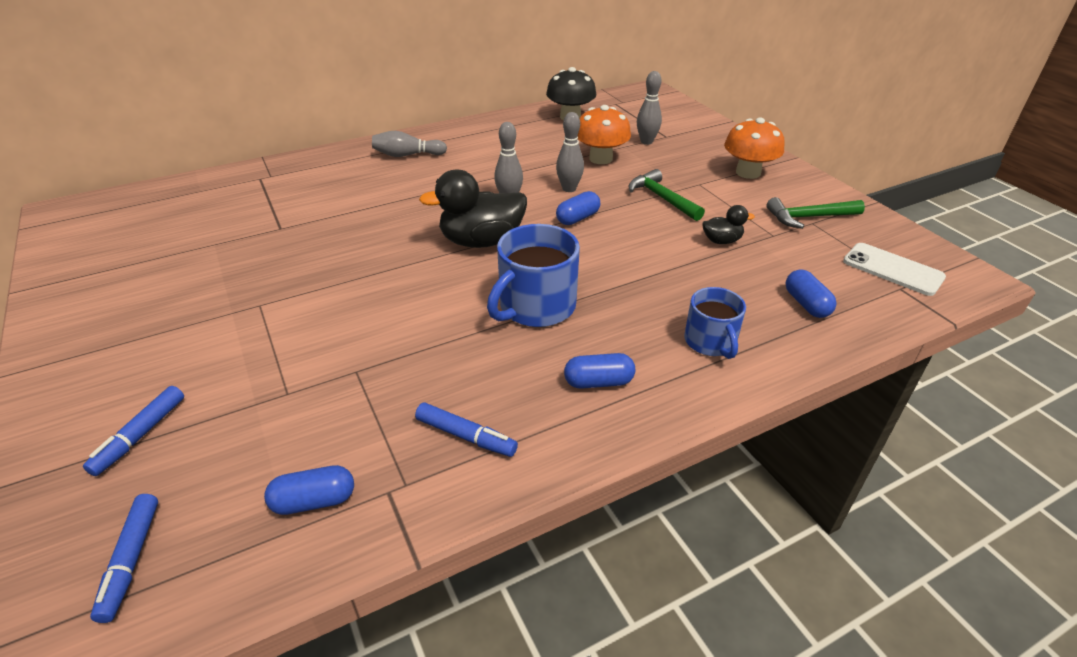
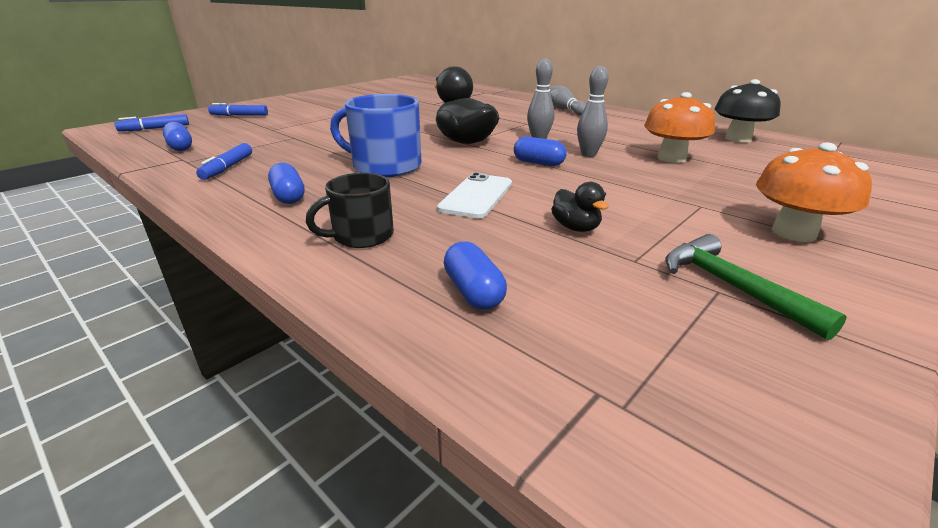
camera: 70 degrees right, 10 degrees down
(646, 142) = (755, 172): grey bowling pin -> none
(662, 198) = (631, 190): green hammer -> none
(710, 342) = (362, 236): blue mug -> black mug
(806, 304) = (473, 292): blue capsule -> blue capsule turned 75 degrees counterclockwise
(892, 269) = (659, 383): white phone -> white phone (476, 196)

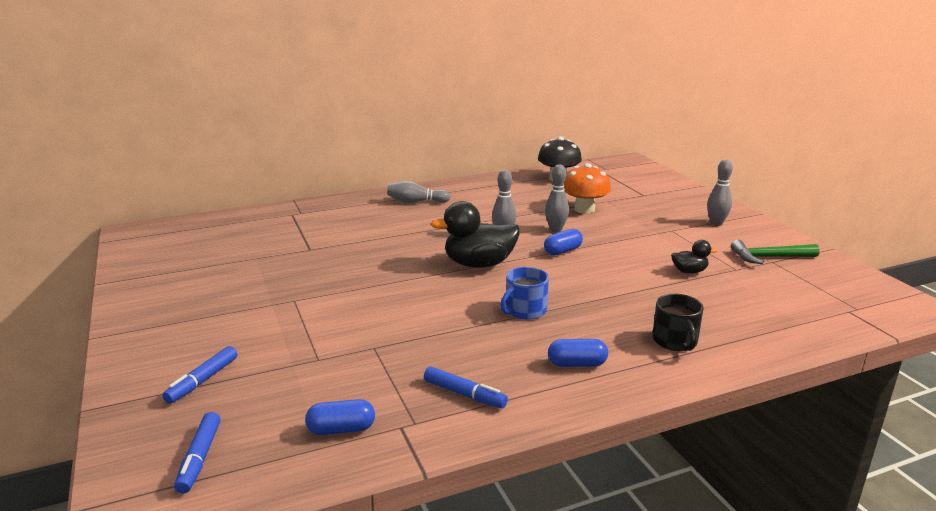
camera: 65 degrees left, 5 degrees down
(385, 166) = (525, 311): blue mug -> blue mug, size x0.63
(473, 292) = (762, 319): blue capsule -> none
(476, 196) = (620, 288): white phone -> none
(793, 232) = (716, 223): orange mushroom -> grey bowling pin

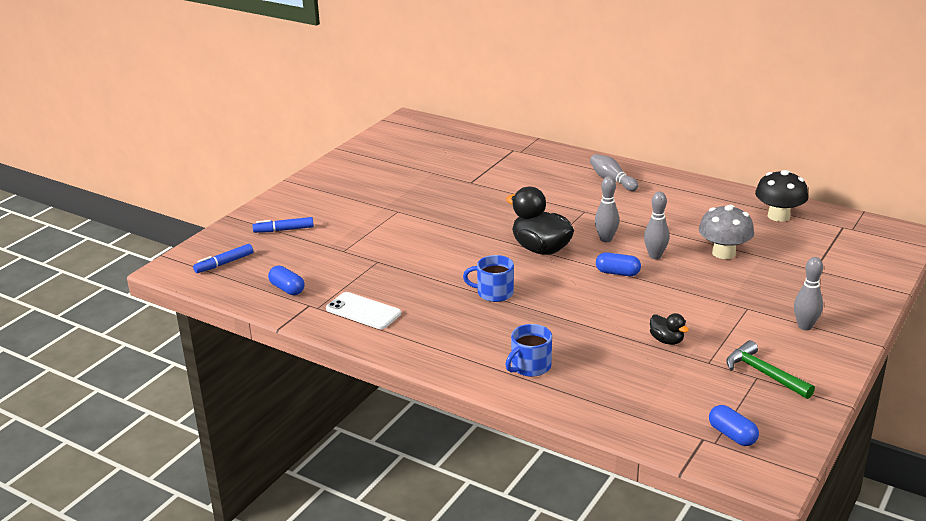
camera: 55 degrees right, 5 degrees up
(464, 394) = (363, 311): blue marker -> white phone
(577, 364) = (446, 337): blue capsule -> blue capsule (732, 435)
(584, 209) = (723, 253): orange mushroom -> grey mushroom
(675, 341) = (530, 366): black mug -> blue mug

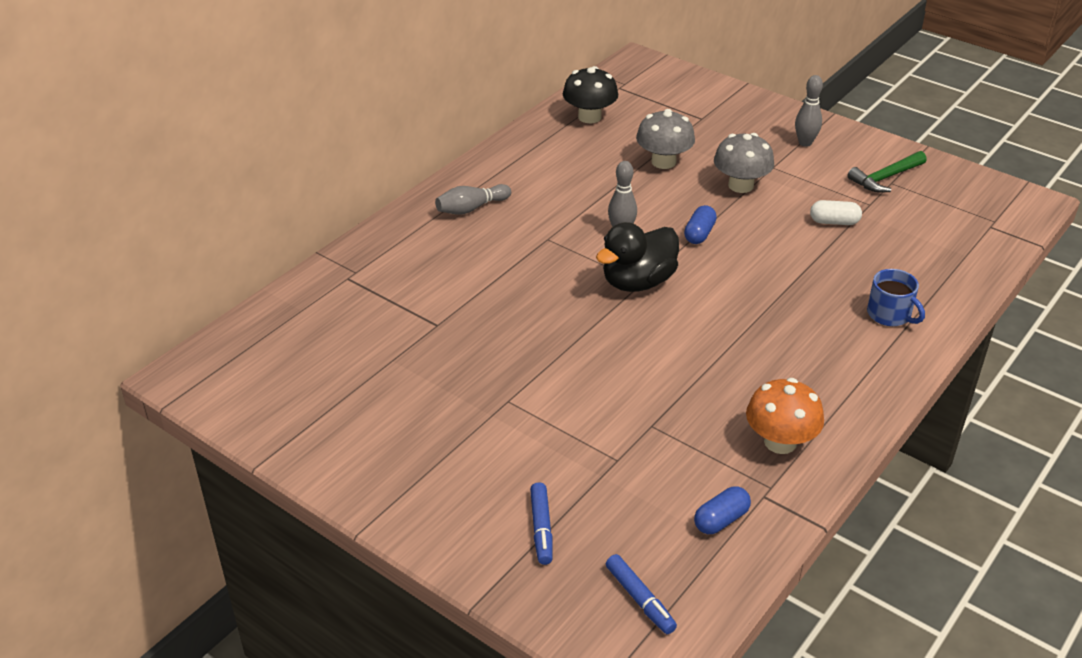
camera: 85 degrees left, 10 degrees up
(363, 311) = (780, 442): white phone -> orange mushroom
(494, 293) = (739, 327): blue mug -> none
(655, 256) = (664, 204): grey bowling pin -> none
(666, 340) = (834, 222): black duck -> white capsule
(705, 291) = (741, 185): none -> grey mushroom
(732, 435) = (982, 210): blue capsule -> none

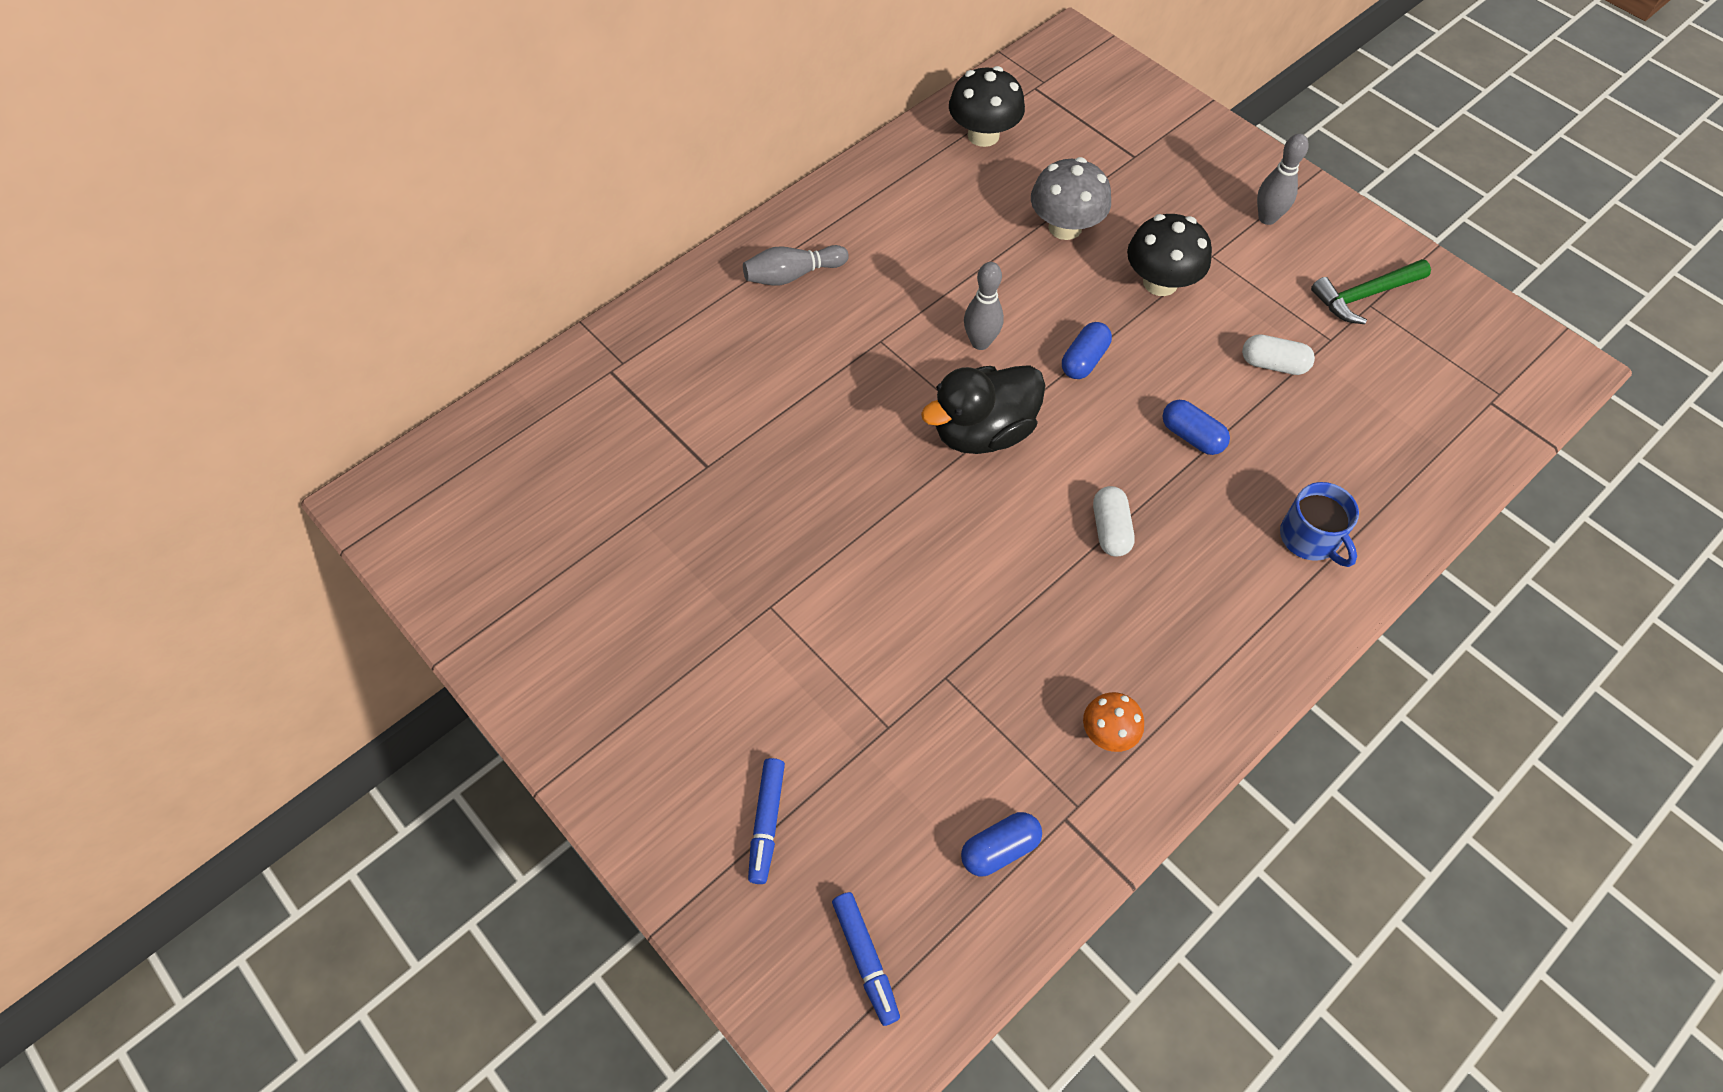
camera: 10 degrees right, 20 degrees up
(741, 185) = (1160, 282): grey mushroom -> black mushroom
(747, 326) = (1110, 529): none -> white capsule
(780, 442) = (1108, 732): orange mushroom -> orange mushroom, size x0.59
(789, 268) = (1191, 436): none -> blue capsule

